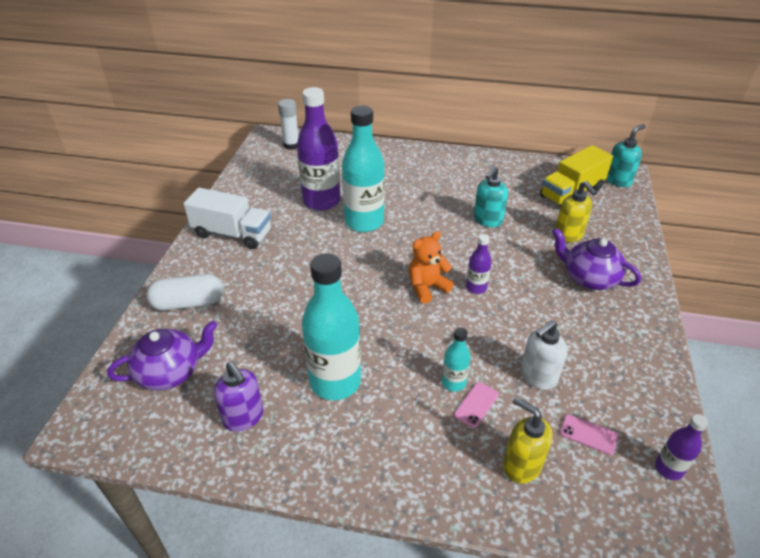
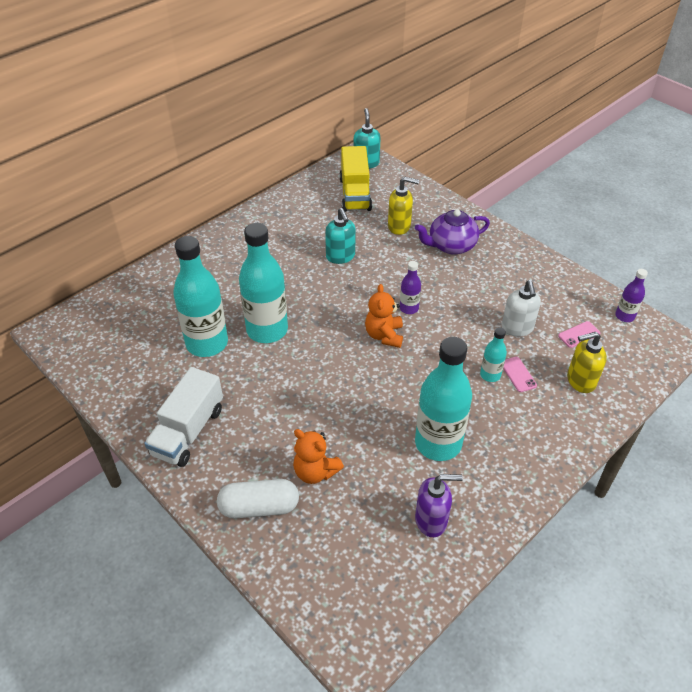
camera: 55 degrees left, 5 degrees up
(170, 372) = (340, 555): purple teapot -> none
(188, 303) = (259, 507): white capsule -> white capsule turned 60 degrees clockwise
(232, 234) = (188, 431): white truck -> white truck turned 150 degrees clockwise
(244, 317) = (315, 471): none -> orange teddy bear
(291, 145) = (88, 321): white glue stick -> none
(321, 201) = (207, 343): purple bottle -> turquoise bottle

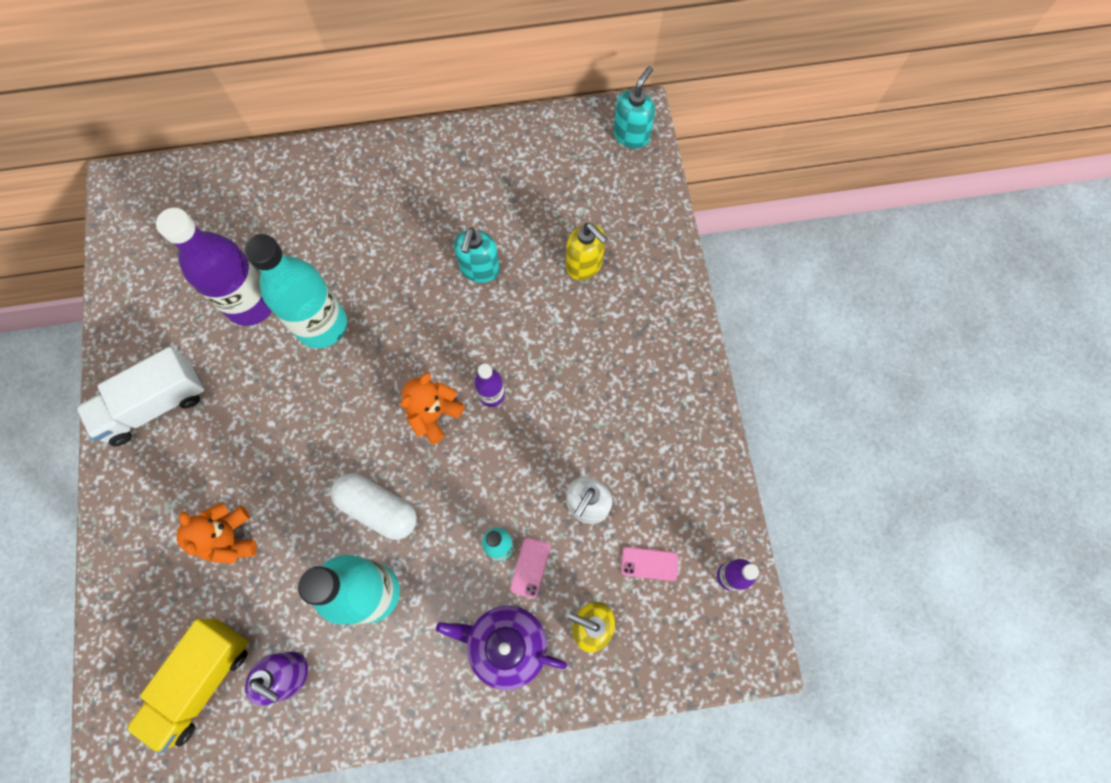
camera: 35 degrees right, 25 degrees up
(207, 343) = (251, 303): turquoise bottle -> purple bottle
(259, 507) = (151, 541): white capsule -> white capsule (378, 508)
(355, 194) = (575, 180): yellow truck -> yellow truck (201, 681)
(451, 246) = (619, 334): purple teapot -> purple teapot (506, 645)

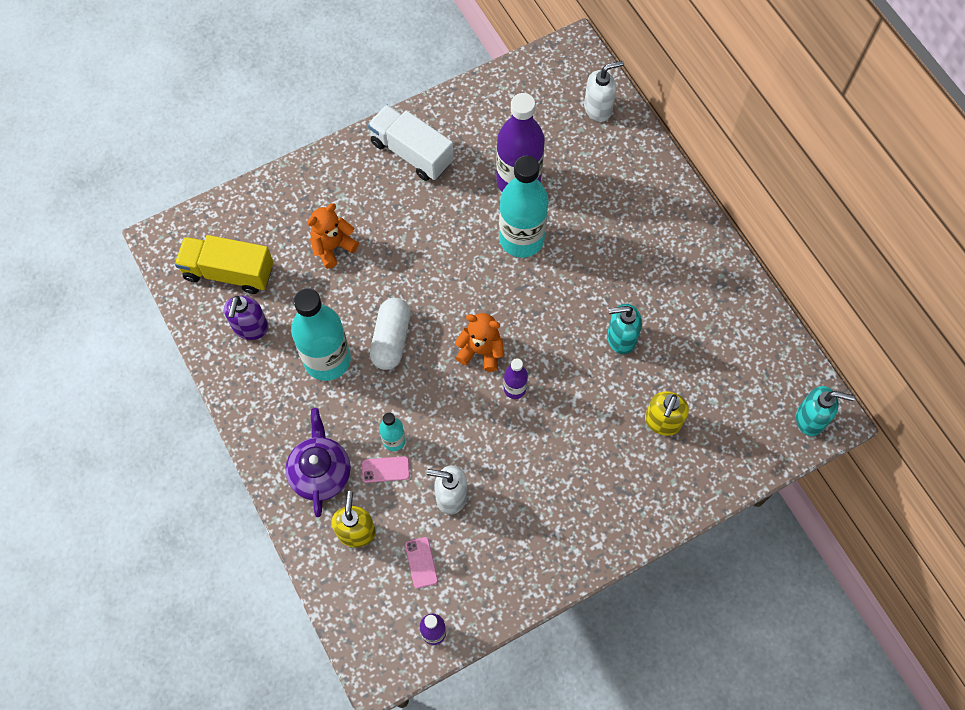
camera: 70 degrees right, 5 degrees down
(206, 191) = (598, 108): none -> white soap dispenser

